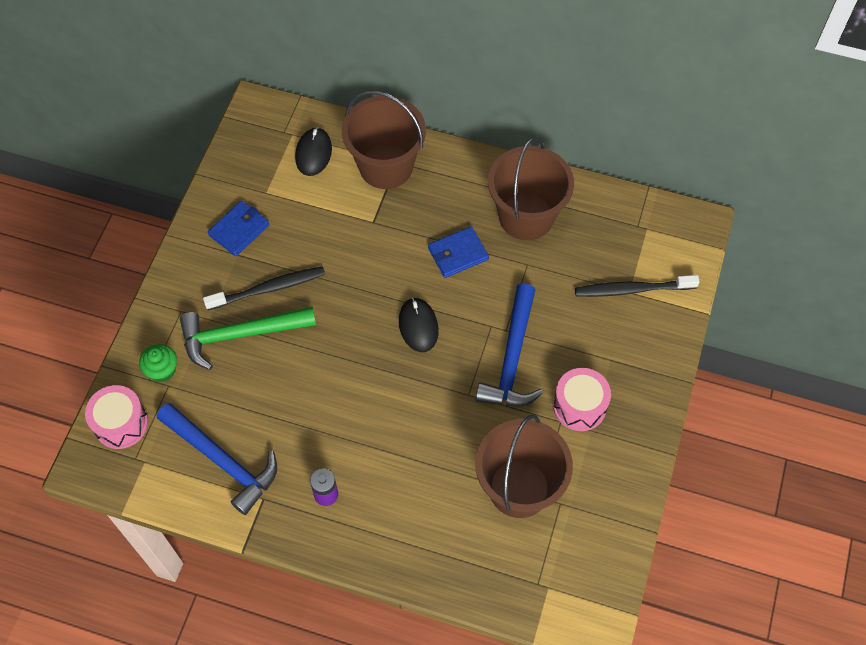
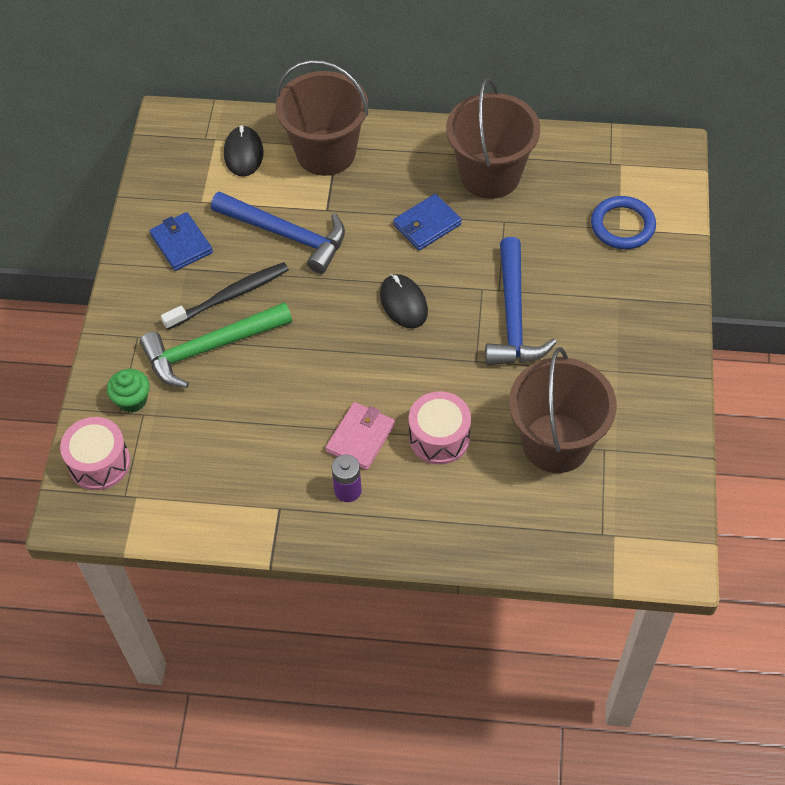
camera: 10 degrees left, 5 degrees down
(222, 461) = (224, 479): blue hammer -> blue hammer (286, 235)
(239, 230) = (181, 244): blue wallet -> blue wallet turned 60 degrees counterclockwise
(349, 447) = (360, 438): none -> pink wallet
(579, 406) = (598, 349): pink drum -> pink drum (439, 437)
(633, 289) = (622, 226): black toothbrush -> blue ring

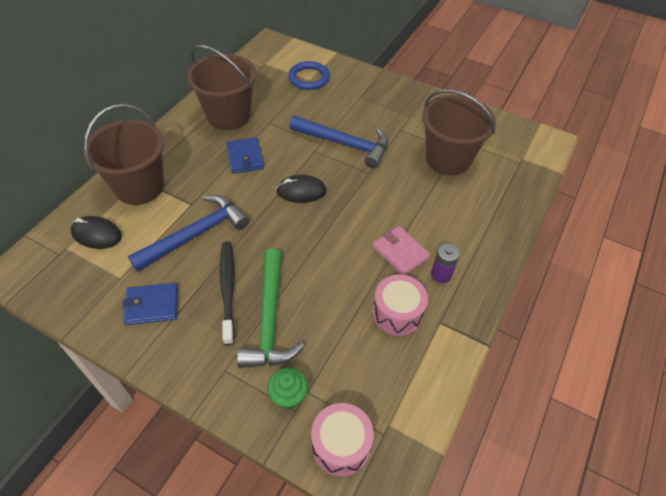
camera: 70 degrees left, 5 degrees down
(439, 437) = (419, 211): pink drum -> pink drum (397, 313)

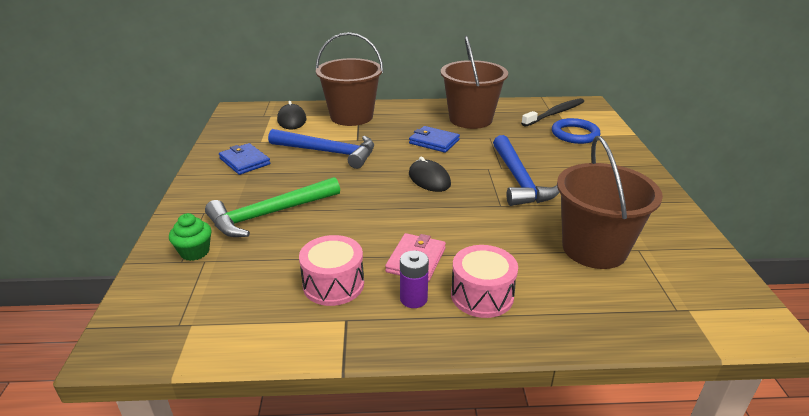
camera: 60 degrees right, 20 degrees down
(228, 290) = (284, 185): black toothbrush -> black toothbrush (554, 113)
(245, 157) = (434, 142): blue wallet -> blue wallet turned 75 degrees clockwise
(341, 445) = (155, 300): pink drum -> pink drum (482, 295)

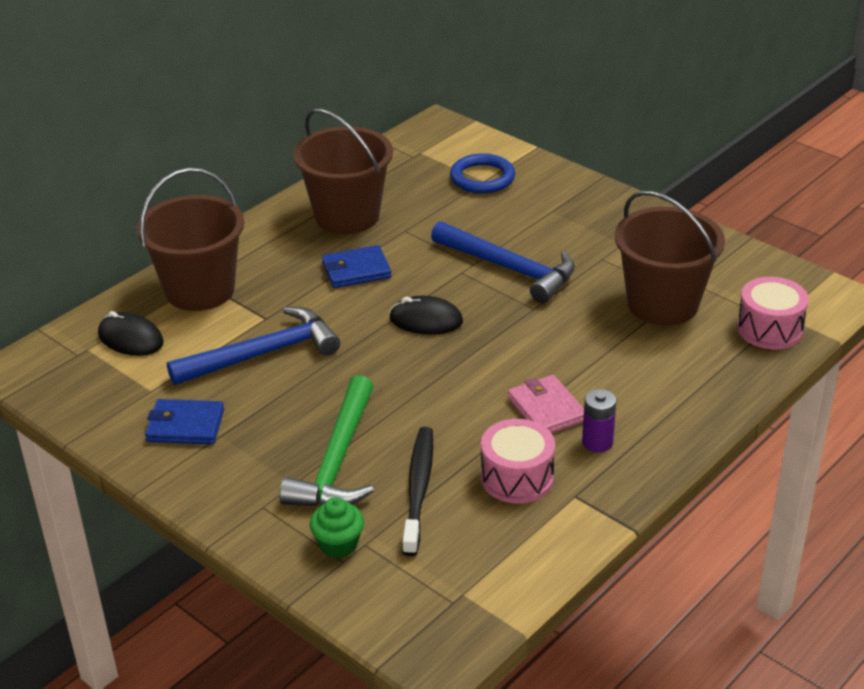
camera: 45 degrees left, 5 degrees up
(482, 295) = (640, 402): pink drum -> pink drum (769, 329)
(554, 113) = (424, 158): black toothbrush -> black toothbrush (418, 489)

